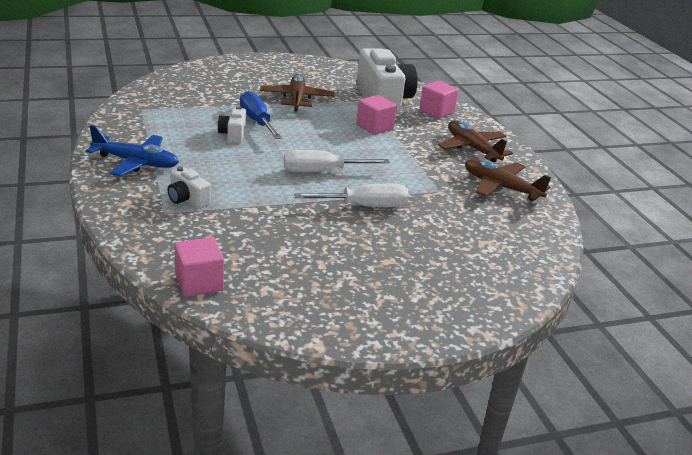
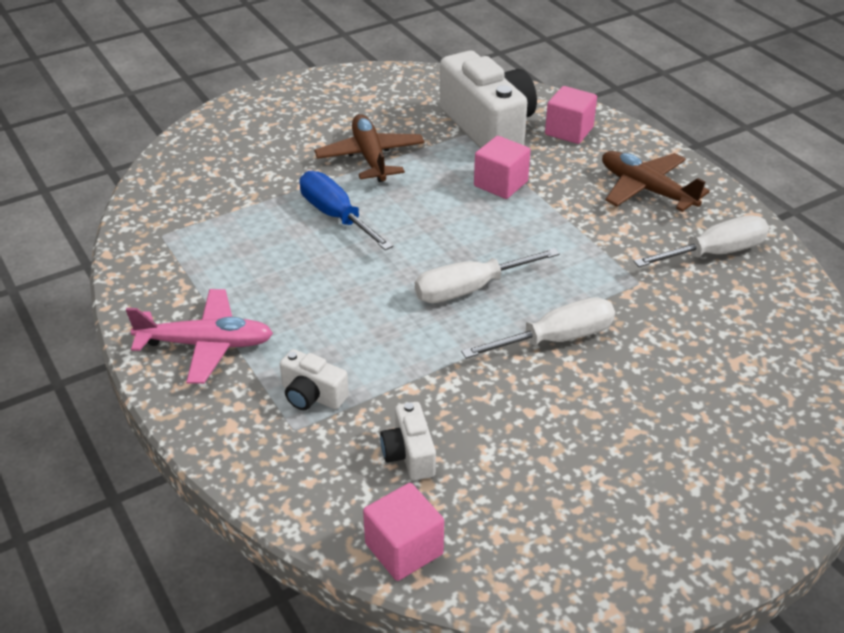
camera: 10 degrees left, 10 degrees up
(136, 163) = (206, 344): blue plane -> pink plane
(233, 135) = (315, 251): white camera -> white camera (409, 454)
(501, 187) = (714, 253): brown plane -> white screwdriver

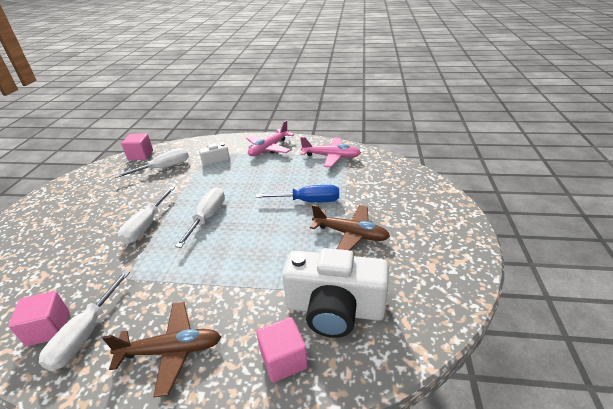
camera: 130 degrees right, 5 degrees down
(181, 250) = (331, 157): none -> pink plane
(409, 454) = (164, 168): white camera -> white screwdriver
(500, 184) = (266, 275): pink cube -> pink cube (49, 328)

